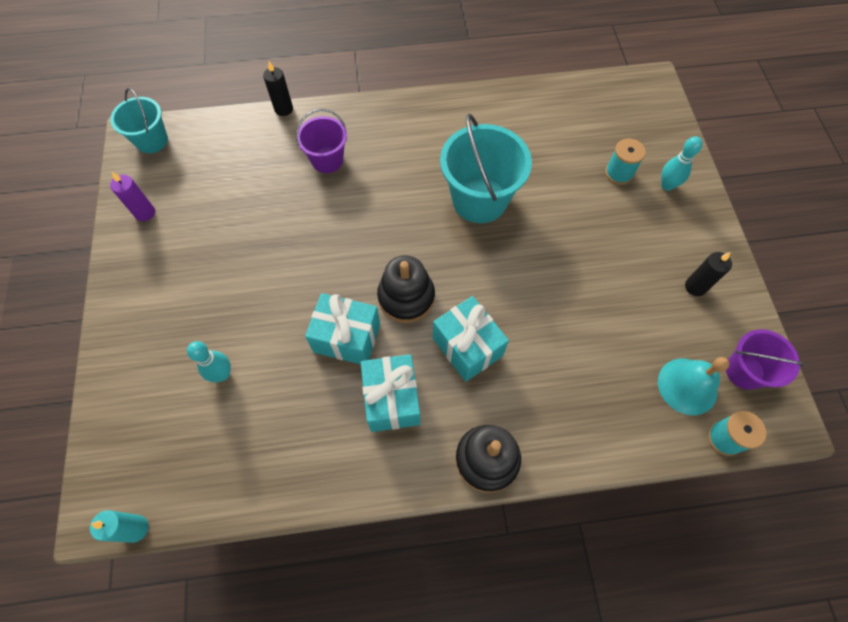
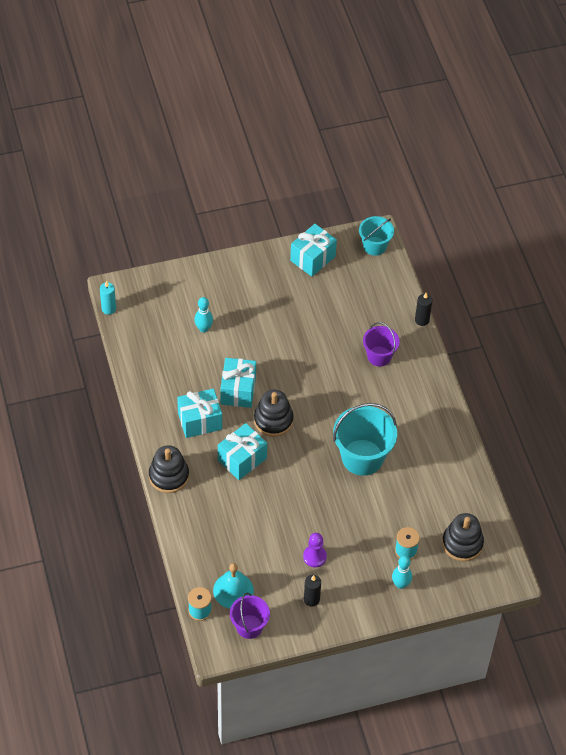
camera: 80 degrees right, 10 degrees down
(145, 213) = (312, 258): purple candle -> turquoise gift
(608, 117) = (462, 543): none -> black stacking toy
(629, 274) = (314, 557): none -> purple pawn

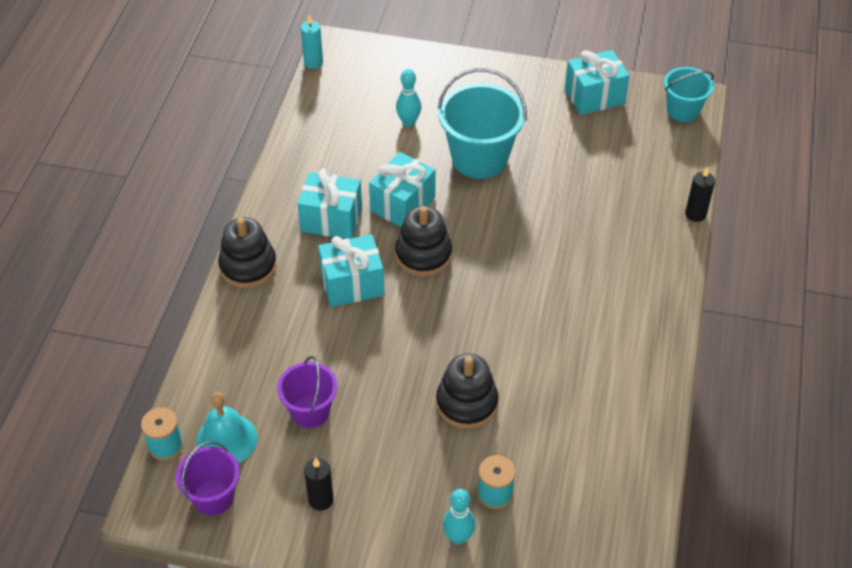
camera: 30 degrees right, 5 degrees down
(314, 557) = (363, 445): purple pawn -> none
(362, 457) = (511, 346): turquoise bucket -> turquoise bucket (479, 158)
(379, 356) = (611, 234): purple bucket -> purple bucket (310, 411)
(462, 543) = (583, 521): black stacking toy -> black stacking toy (467, 403)

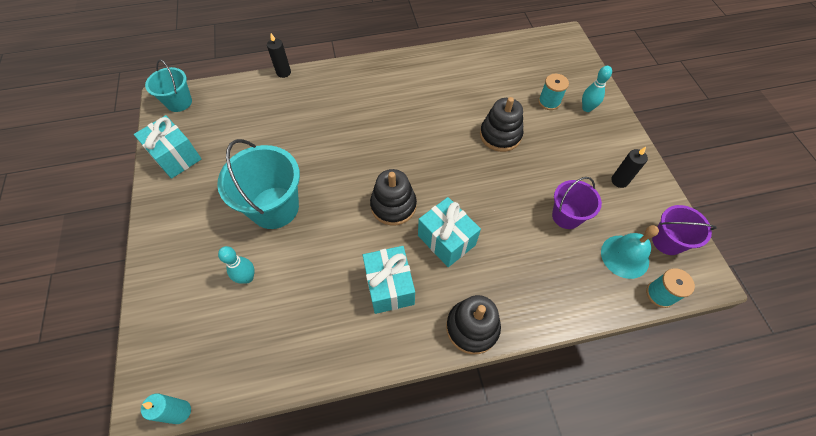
camera: 115 degrees left, 10 degrees up
(403, 204) = (348, 241): turquoise gift -> none

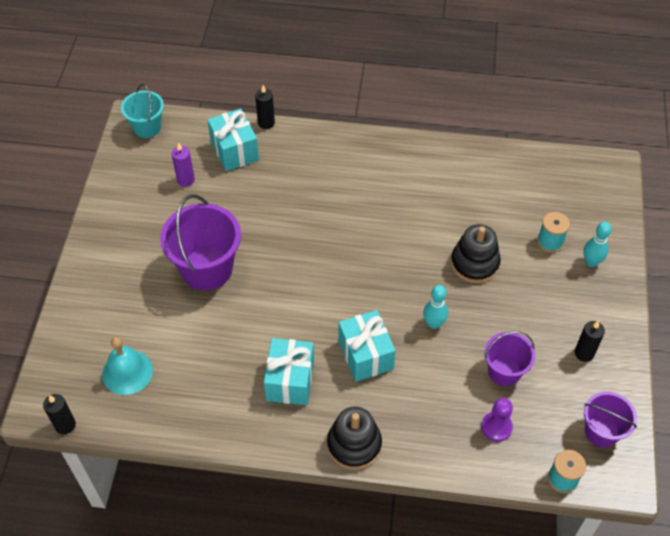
camera: 20 degrees right, 5 degrees down
(176, 157) = (127, 187): turquoise gift -> turquoise gift (234, 151)
(180, 412) = (65, 425): turquoise candle -> black candle
(229, 136) = (185, 180): none -> purple candle
(247, 277) = (159, 328): turquoise bowling pin -> turquoise bowling pin (434, 323)
(274, 207) = (207, 268): turquoise bucket -> purple bucket
(393, 205) = (326, 303): black stacking toy -> none
(584, 267) = (496, 427): none -> purple pawn
(624, 256) = (545, 431): turquoise bell -> turquoise bell (127, 372)

